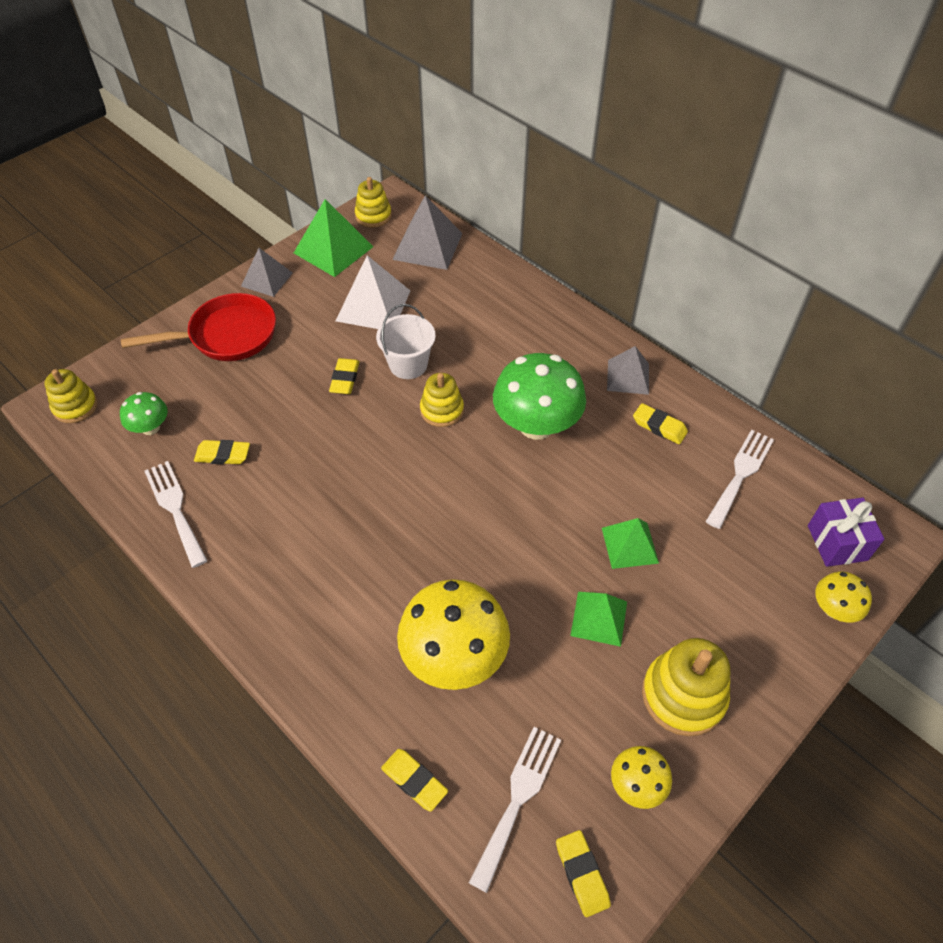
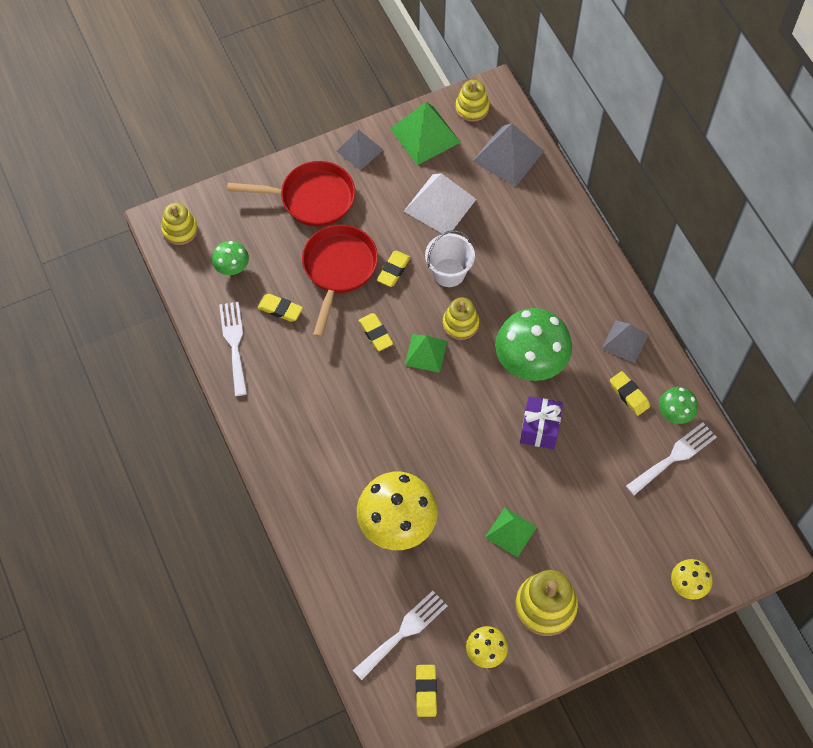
camera: 20 degrees right, 10 degrees up
(281, 395) = (338, 270): none -> red pan
(414, 781) = (340, 597): yellow eraser -> yellow eraser (375, 334)
(629, 545) = (559, 485): green pyramid -> green pyramid (425, 353)
(717, 430) = (675, 413): none -> green mushroom
(837, 543) = (719, 537): purple gift -> purple gift (539, 429)

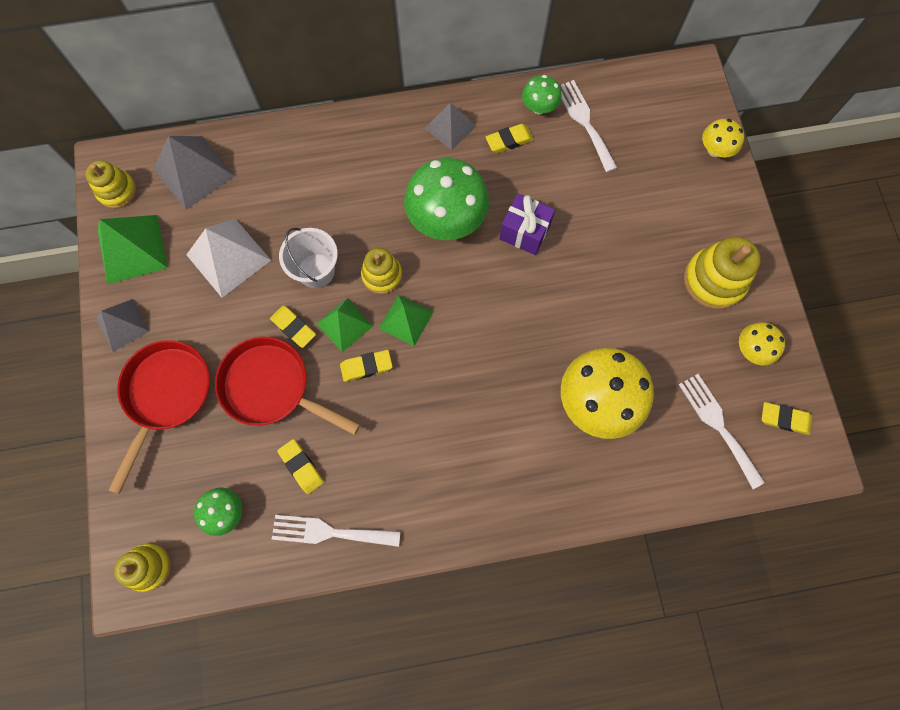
camera: 75 degrees left, 10 degrees up
(280, 309) = (301, 467): yellow eraser -> yellow eraser turned 75 degrees counterclockwise
(510, 532) = (630, 291): green pyramid -> green pyramid (344, 324)

